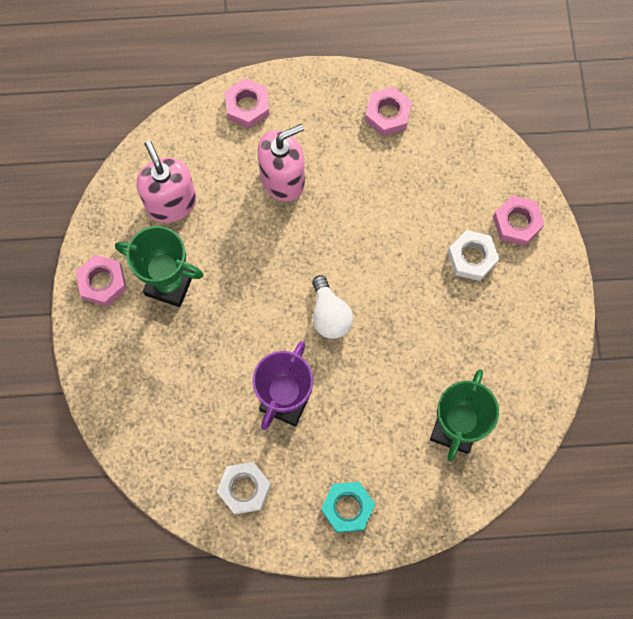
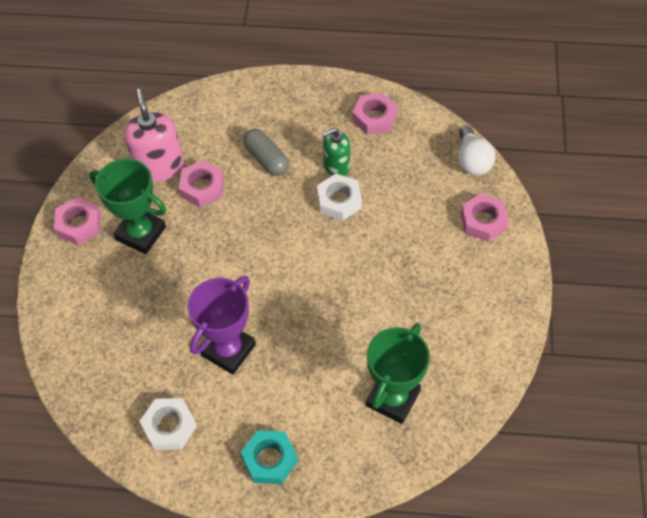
camera: 10 degrees right, 15 degrees down
(247, 106) = (247, 97): pink nut -> pink nut (202, 187)
(283, 179) = (266, 159): pink soap dispenser -> grey capsule
(329, 315) = (287, 279): white light bulb -> white light bulb (472, 161)
(357, 178) = (336, 166): none -> green soap dispenser
(472, 258) = (434, 245): white nut -> white nut (339, 201)

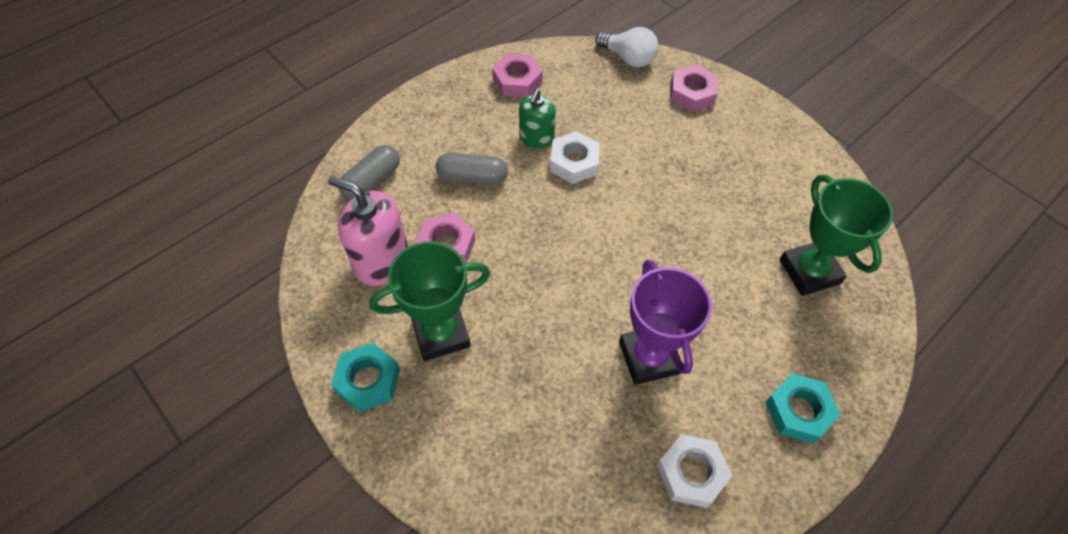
camera: 50 degrees left, 0 degrees up
(79, 225) = (368, 380): pink nut -> turquoise nut
(209, 114) = (372, 181): none -> grey capsule

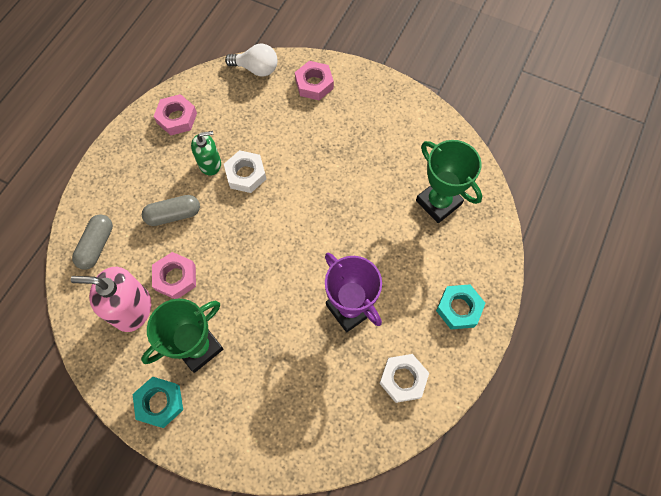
camera: 20 degrees left, 10 degrees up
(536, 138) = (210, 164): green soap dispenser -> green soap dispenser turned 105 degrees counterclockwise

